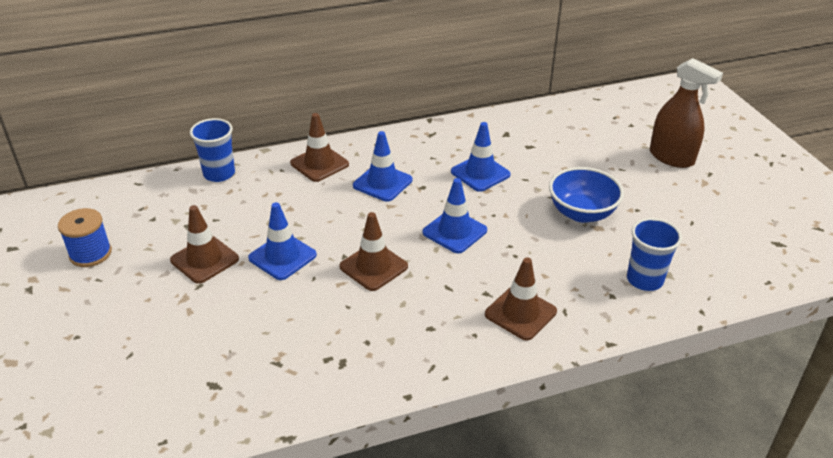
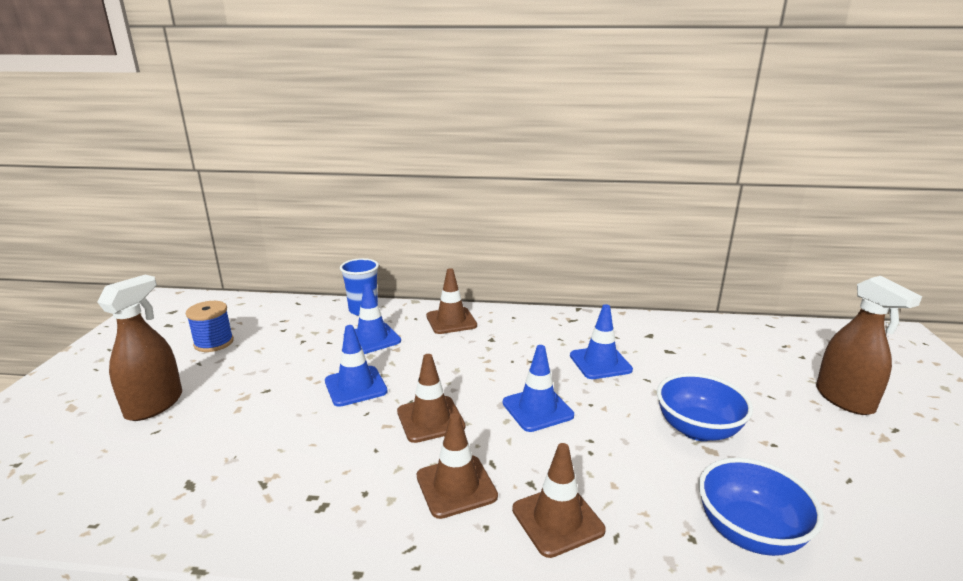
camera: 25 degrees right, 15 degrees down
(99, 333) = (154, 405): none -> brown spray bottle
(204, 260) = (290, 371): brown traffic cone -> brown traffic cone (456, 486)
(382, 183) = (496, 348): blue traffic cone -> blue traffic cone (372, 338)
(644, 280) = (749, 532): blue cup -> blue bowl

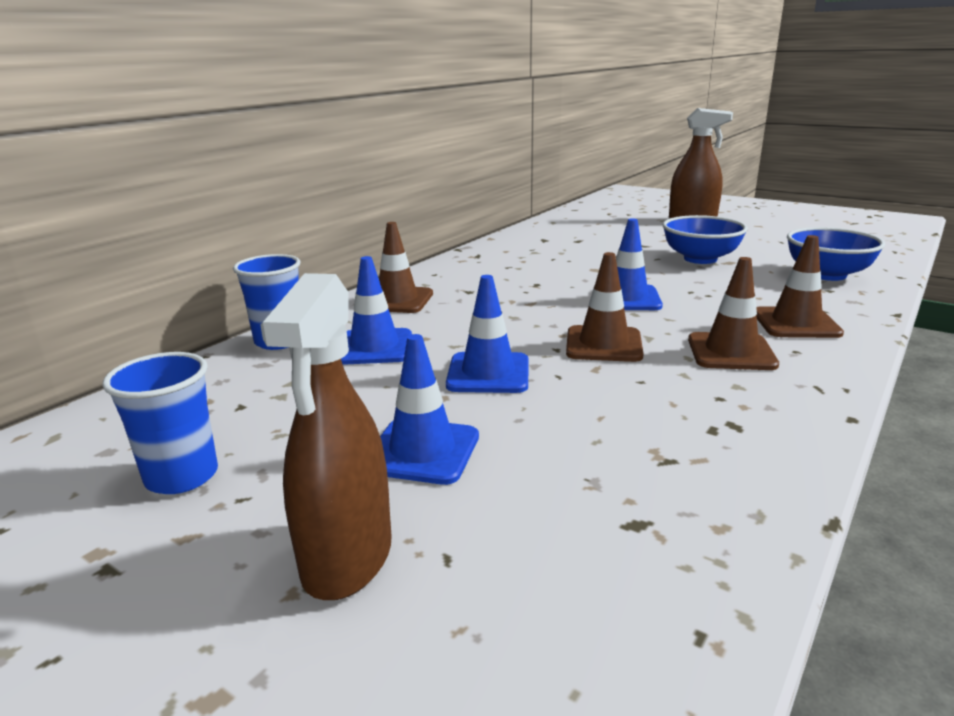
camera: 60 degrees left, 0 degrees up
(154, 405) = (347, 558): brown spray bottle -> brown spray bottle turned 135 degrees counterclockwise
(214, 343) = (182, 476): blue spool -> blue cup
(600, 363) = (571, 263): blue traffic cone -> blue traffic cone (422, 451)

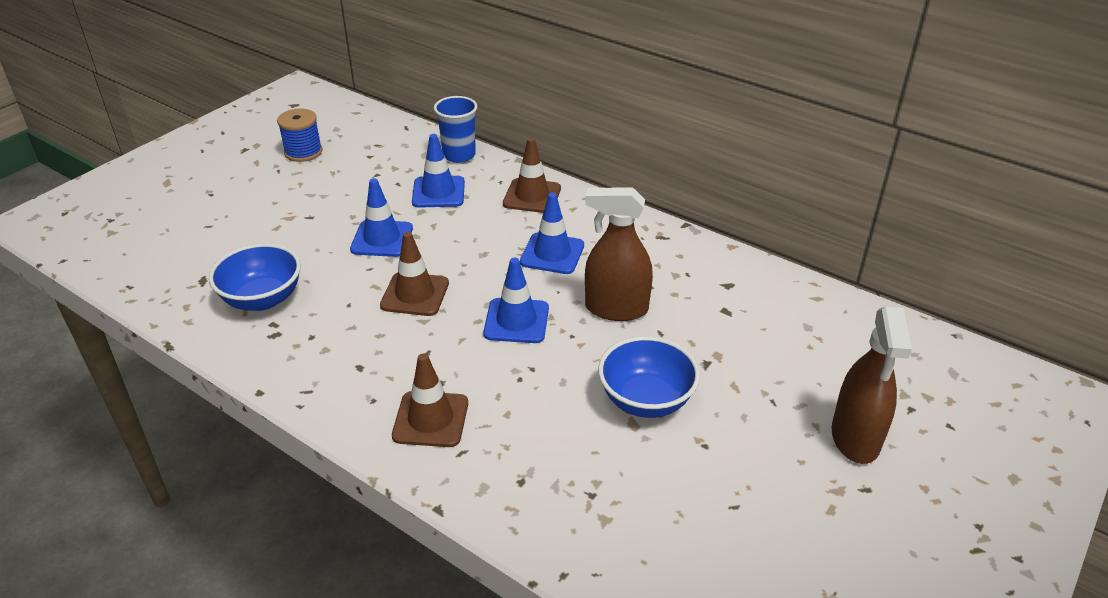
camera: 90 degrees right, 15 degrees up
(182, 476) = (303, 152): blue cup -> blue spool
(347, 558) = (221, 201): brown spray bottle -> brown spray bottle (616, 309)
(422, 451) = (296, 216): blue traffic cone -> blue traffic cone (552, 254)
(731, 352) = (381, 360): brown traffic cone -> none
(827, 275) = (575, 500): blue bowl -> blue bowl (262, 299)

